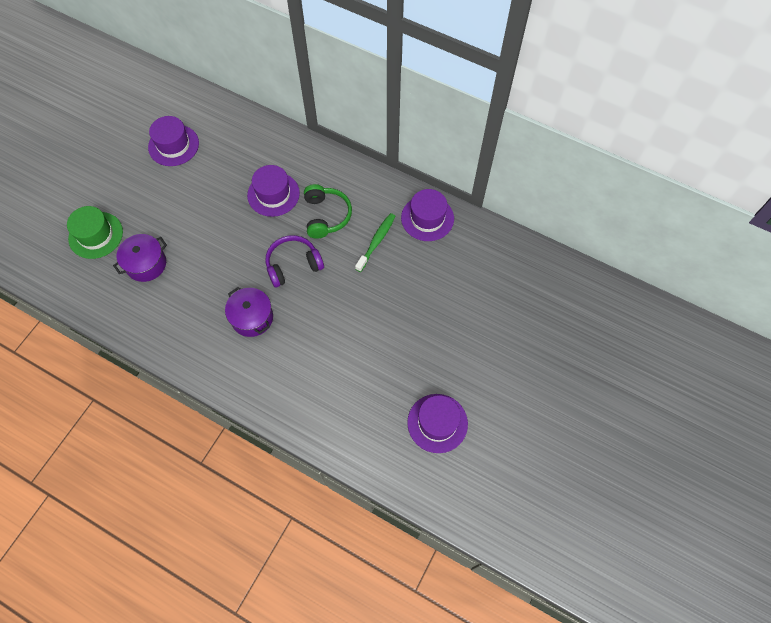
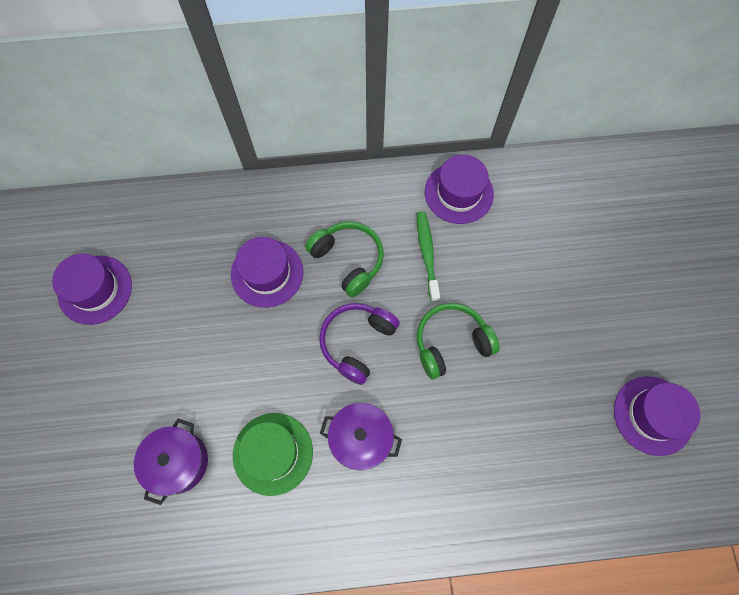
camera: 35 degrees left, 5 degrees up
(96, 235) = (81, 469): green hat -> green hat (273, 453)
(348, 301) = (451, 343): none -> green headphones

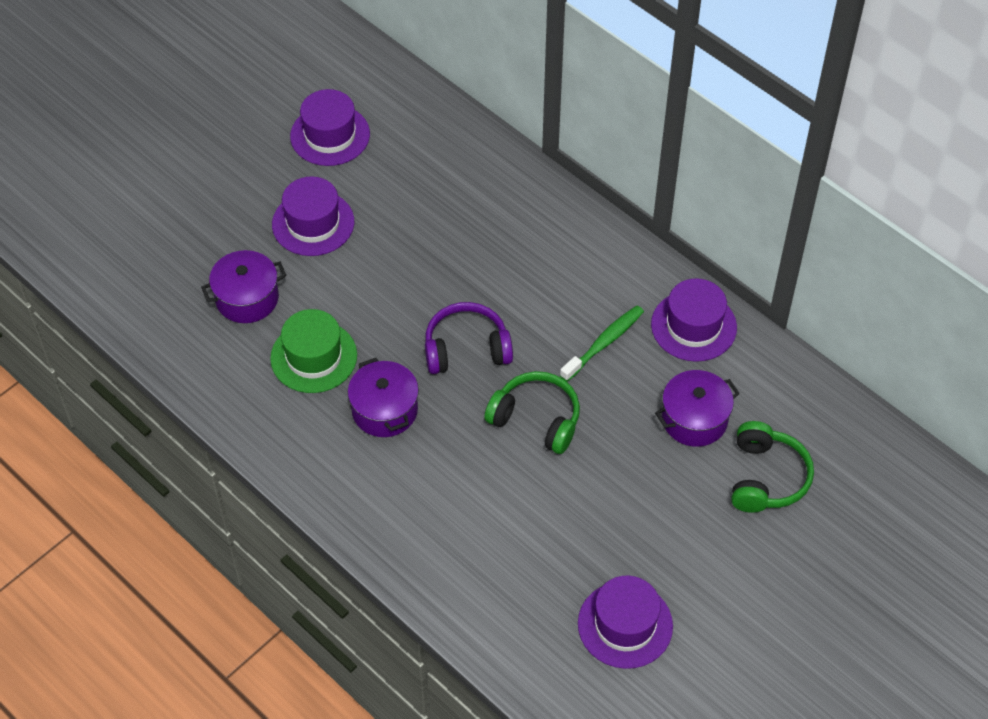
camera: 50 degrees right, 15 degrees down
(267, 273) = (463, 239): purple hat -> purple hat (313, 223)
(348, 260) = (536, 288): green headphones -> green headphones (766, 477)
(528, 248) = (694, 419): none -> purple pot

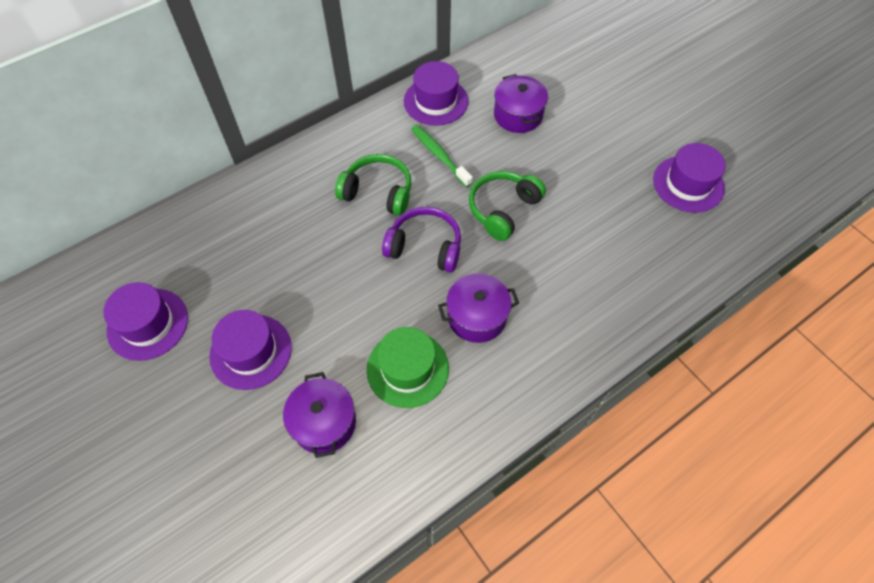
camera: 80 degrees left, 5 degrees up
(466, 349) = (425, 247): purple headphones -> purple headphones turned 105 degrees clockwise
(766, 477) = (571, 86): green headphones -> green headphones (378, 192)

